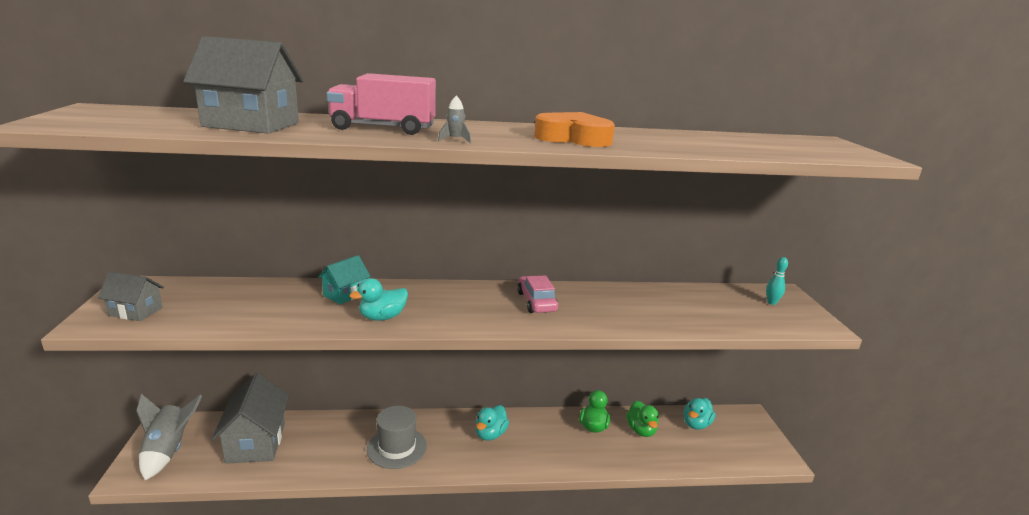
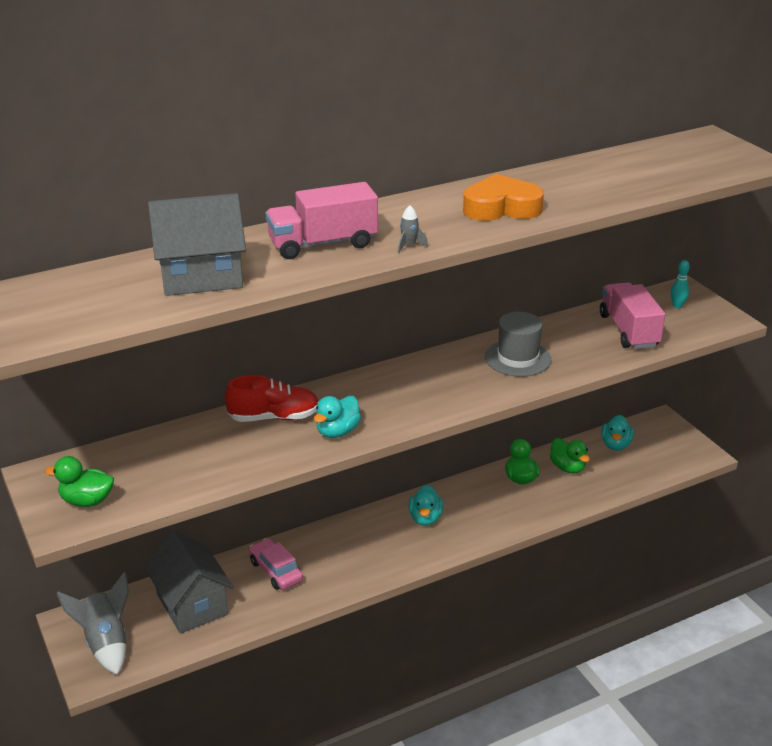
camera: 20 degrees left, 10 degrees up
(135, 311) = (87, 501): grey house -> green duck
(345, 294) = (274, 417): turquoise house -> red shoe
(397, 447) = (342, 561): grey hat -> grey hat (517, 358)
(536, 302) = (466, 370): pink car -> pink car (276, 571)
(711, 309) = (628, 330): none -> pink truck

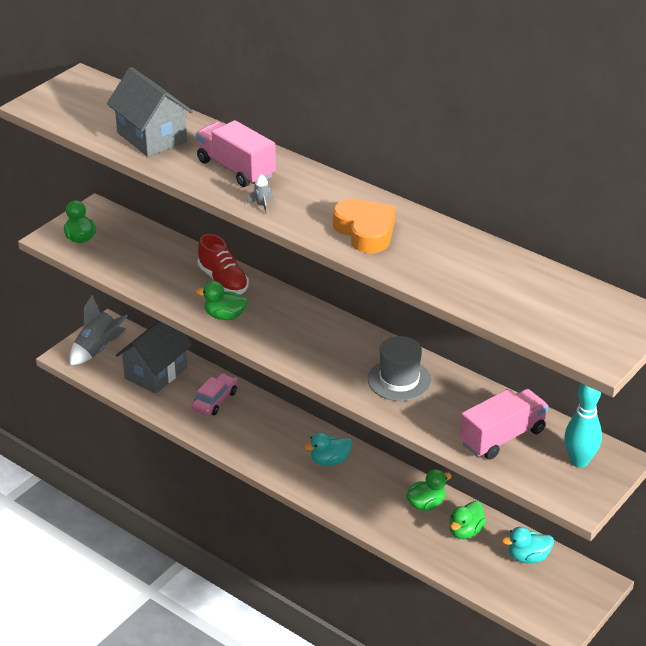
camera: 65 degrees right, 5 degrees up
(337, 432) = (225, 316): turquoise duck -> green duck
(677, 306) = (579, 461): turquoise bowling pin -> turquoise bowling pin, size x1.87

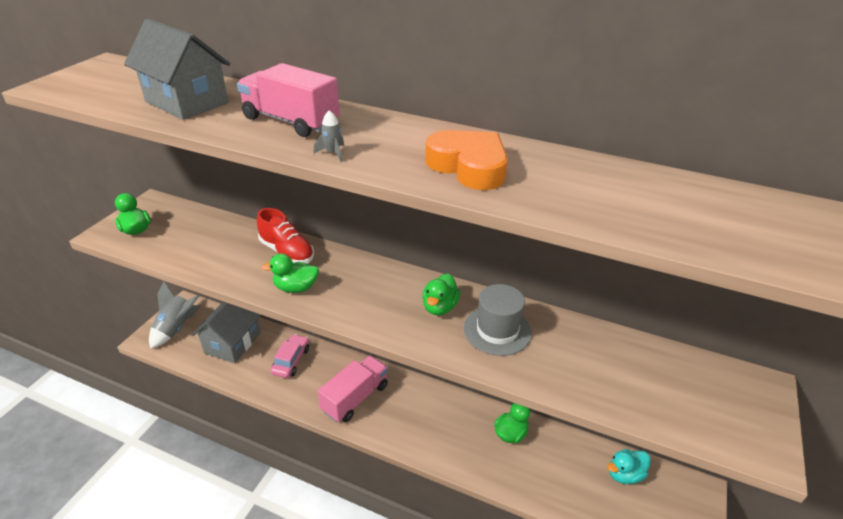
camera: 15 degrees left, 0 degrees up
(329, 461) = (409, 404): turquoise duck -> none
(465, 531) = (557, 457): green duck -> green duck (439, 307)
(502, 437) = (634, 380): pink truck -> pink truck (355, 398)
(579, 461) = (728, 395): turquoise bowling pin -> none

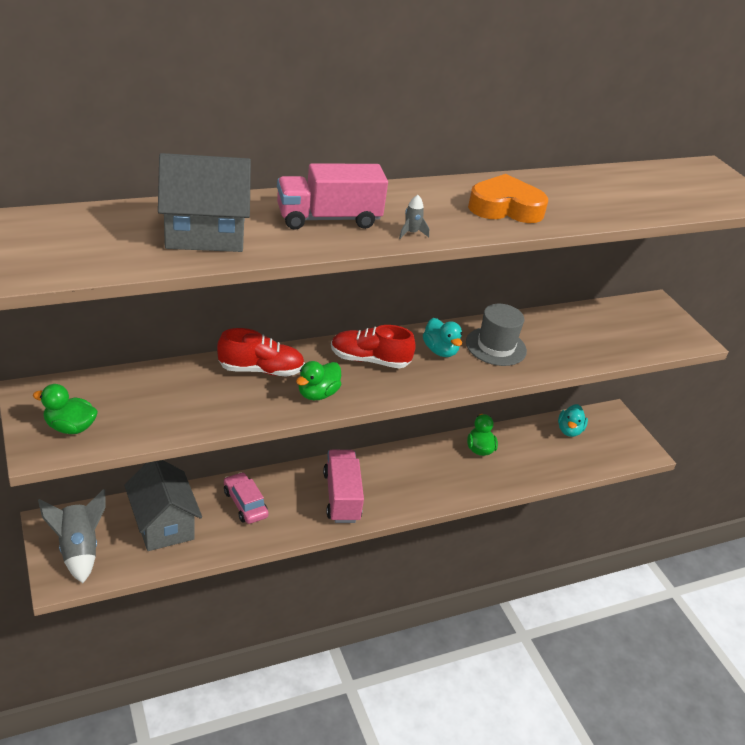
camera: 50 degrees left, 0 degrees up
(371, 284) = (369, 360): none -> red shoe
(439, 307) = (440, 351): green duck -> turquoise duck

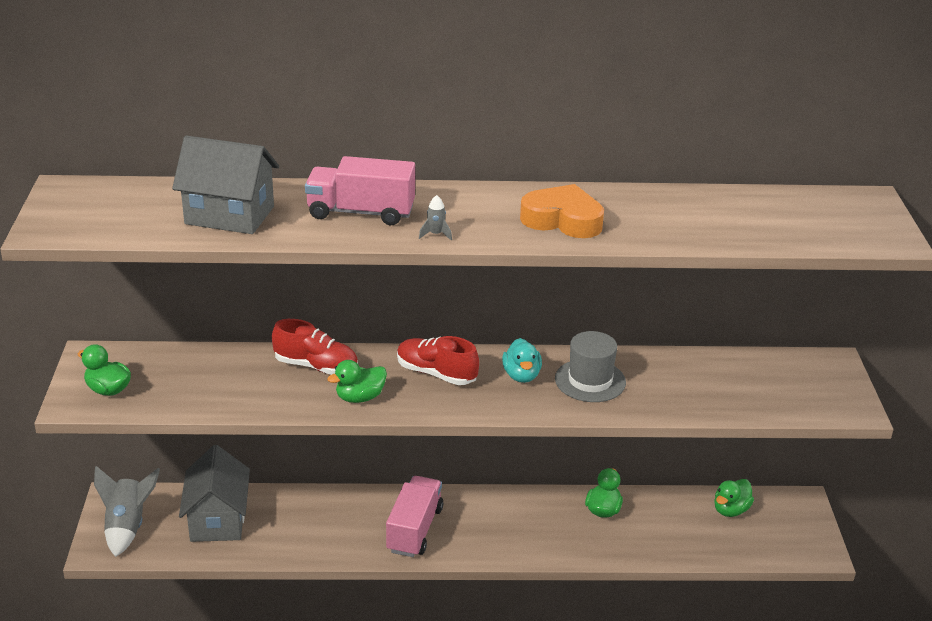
camera: 25 degrees right, 5 degrees down
(245, 504) = (309, 516): pink car -> none
(569, 430) = (730, 510): turquoise duck -> green duck

